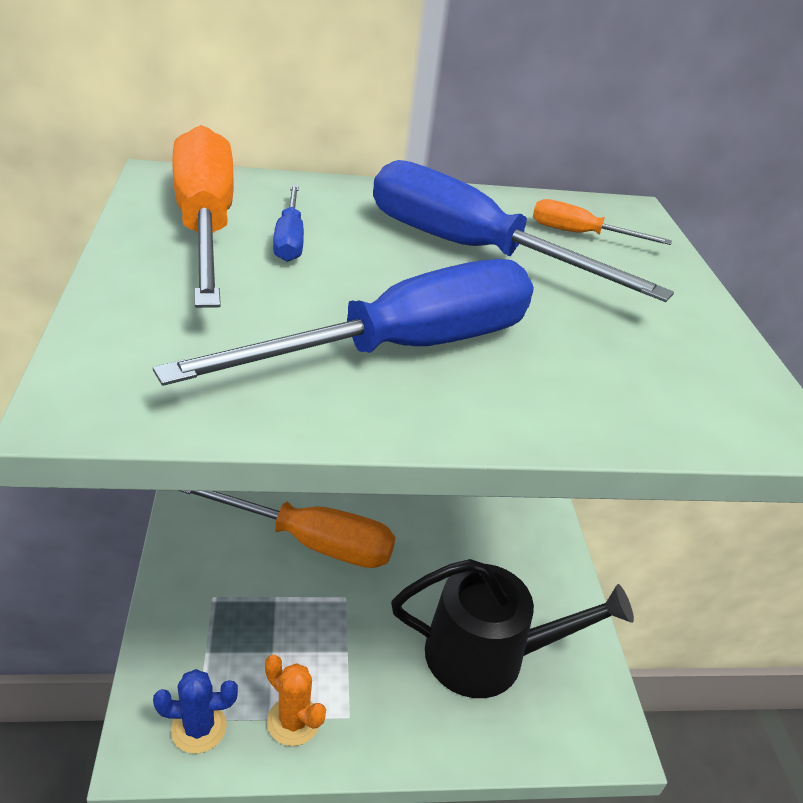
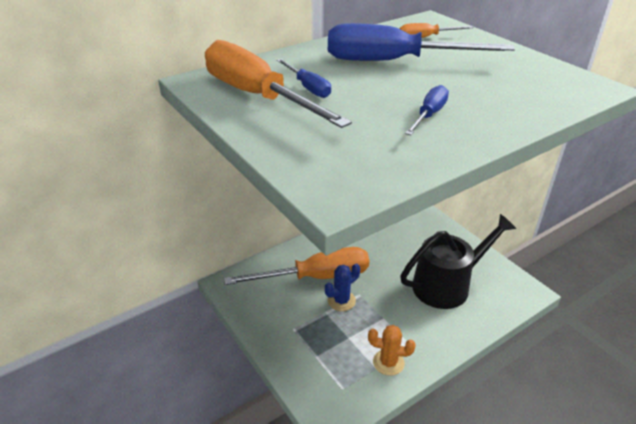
camera: 25 degrees left, 0 degrees up
(198, 728) = (347, 392): blue cactus -> blue cactus (341, 301)
(402, 349) = (429, 115): blue screwdriver -> blue screwdriver, size x0.46

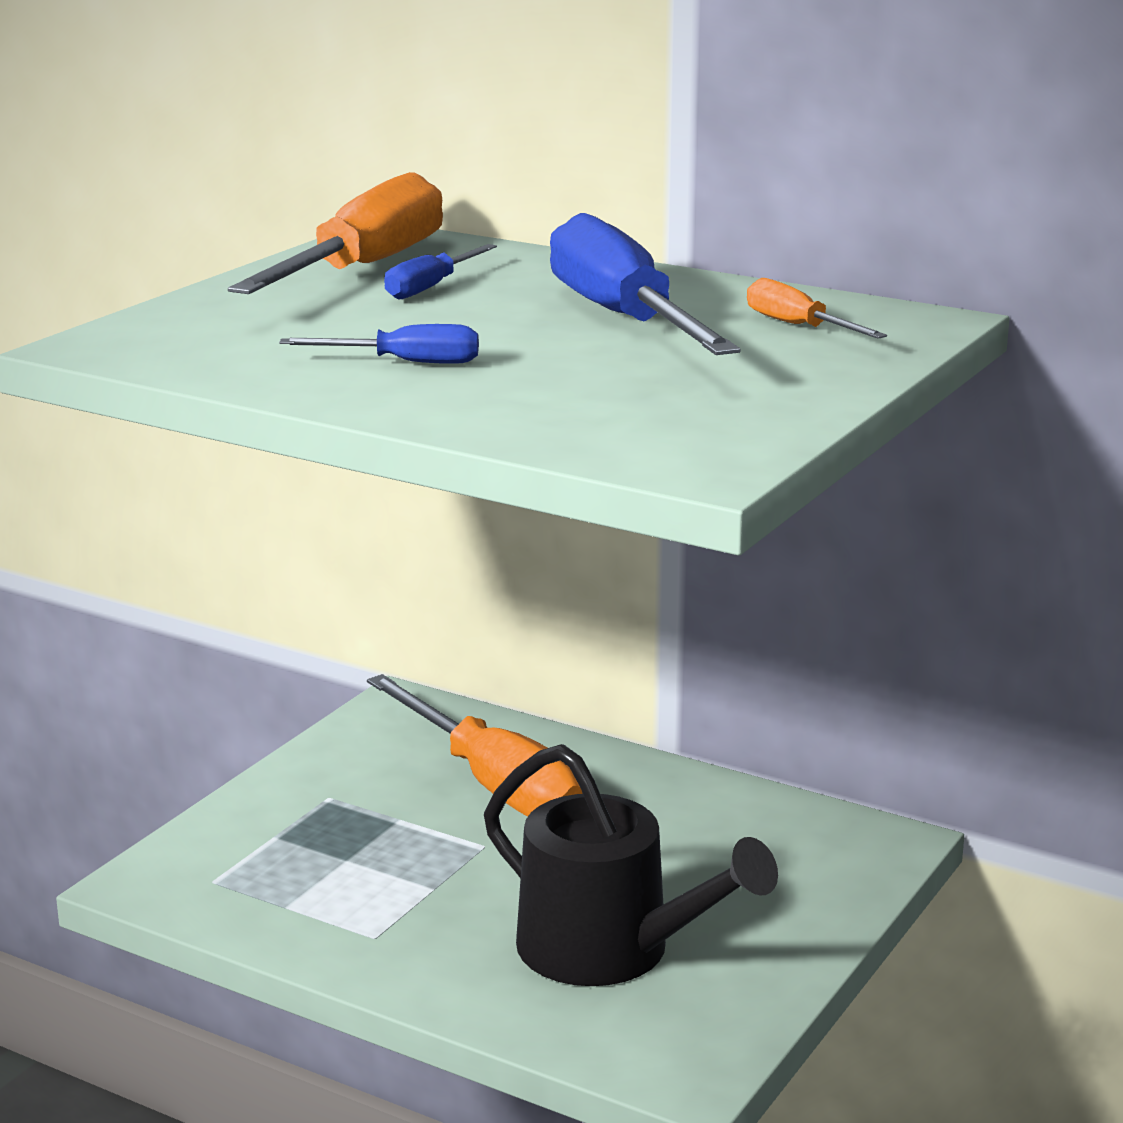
camera: 65 degrees right, 15 degrees down
(341, 301) = (446, 829): blue cactus -> none
(388, 362) = (309, 917): orange cactus -> none

